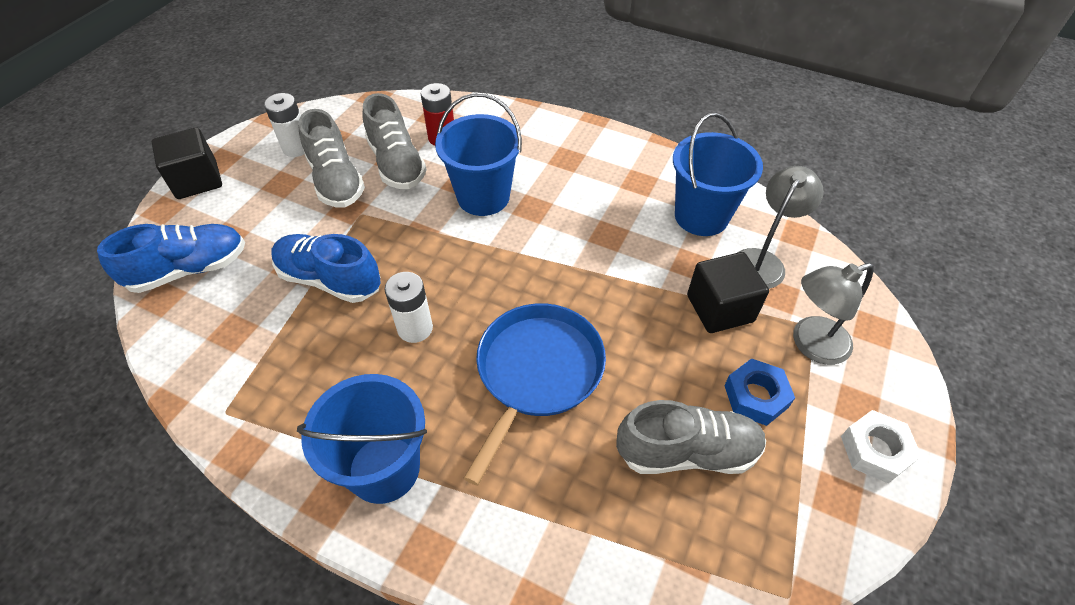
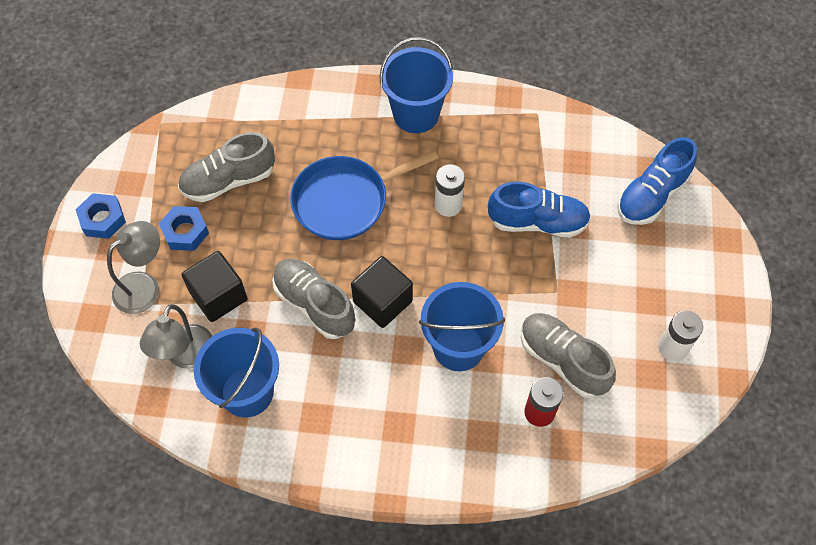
camera: 160 degrees right, 10 degrees up
(197, 180) = (728, 278): black cube -> black cube (382, 301)
(336, 180) = (605, 320): grey shoe -> grey shoe (314, 304)
(537, 372) = (345, 201): blue pan -> blue pan turned 60 degrees clockwise
(875, 450) = (103, 219): white nut -> blue nut

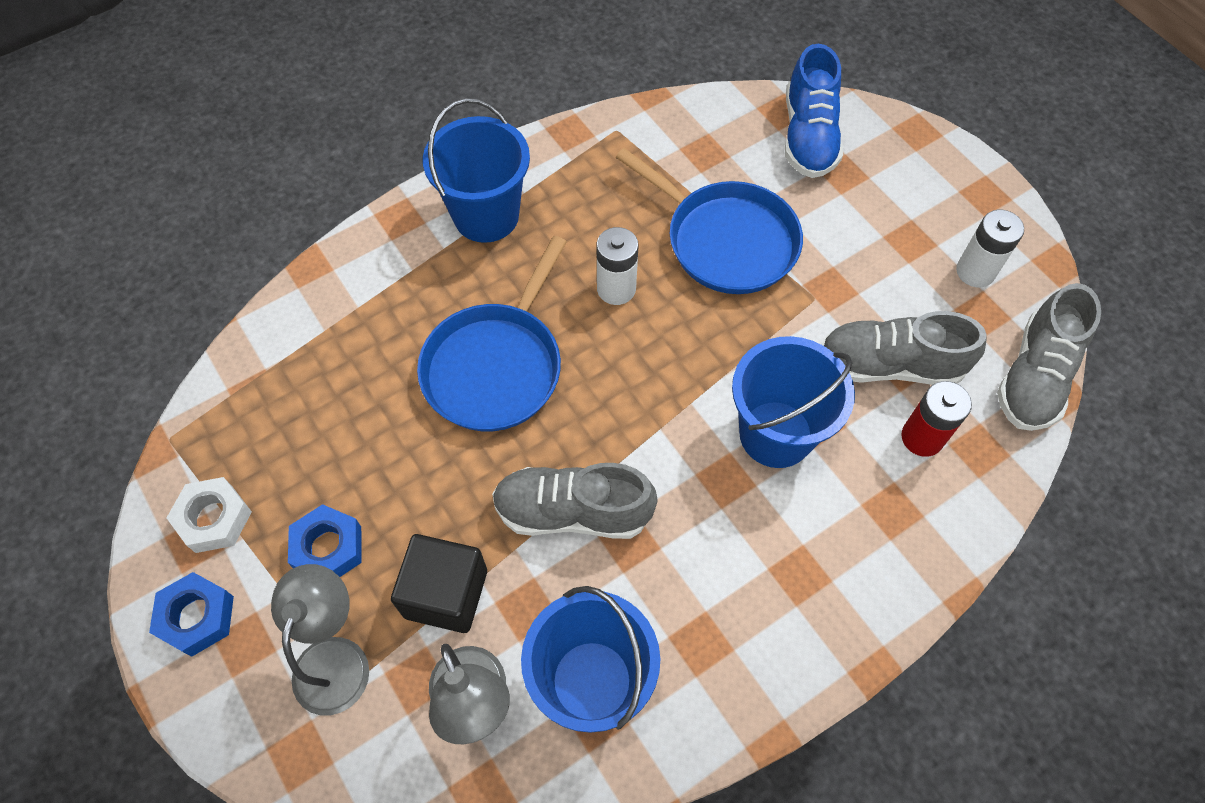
camera: 40 degrees left, 0 degrees up
(147, 178) = (214, 518): none -> white nut
(229, 180) = (328, 444): grey shoe -> grey shoe (1034, 376)
(382, 301) = (647, 448): black cube -> none
(537, 222) = (726, 241): blue shoe -> blue pan

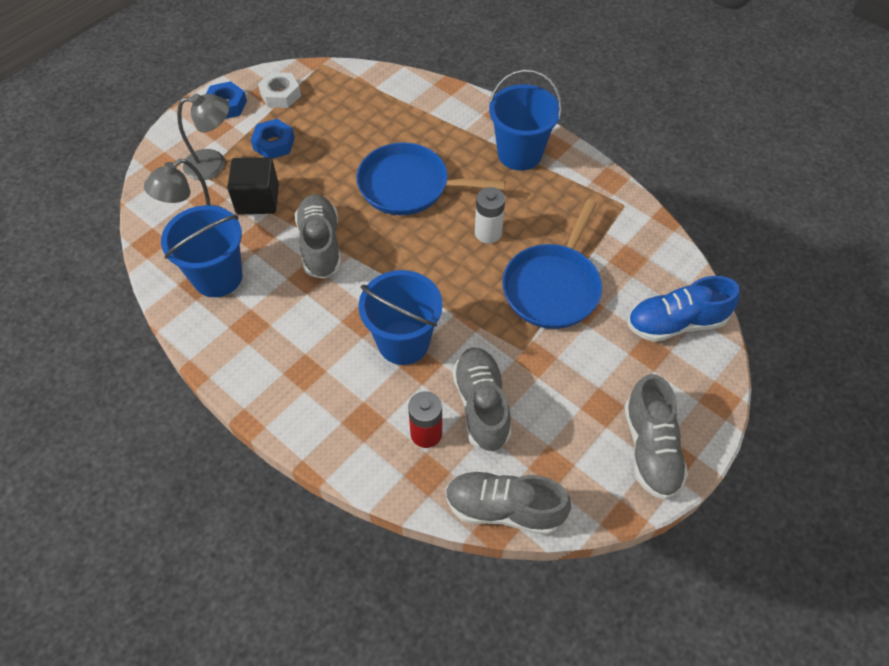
camera: 75 degrees right, 5 degrees down
(971, 212) = (650, 448): none -> grey shoe
(975, 271) = (590, 457): white battery -> none

